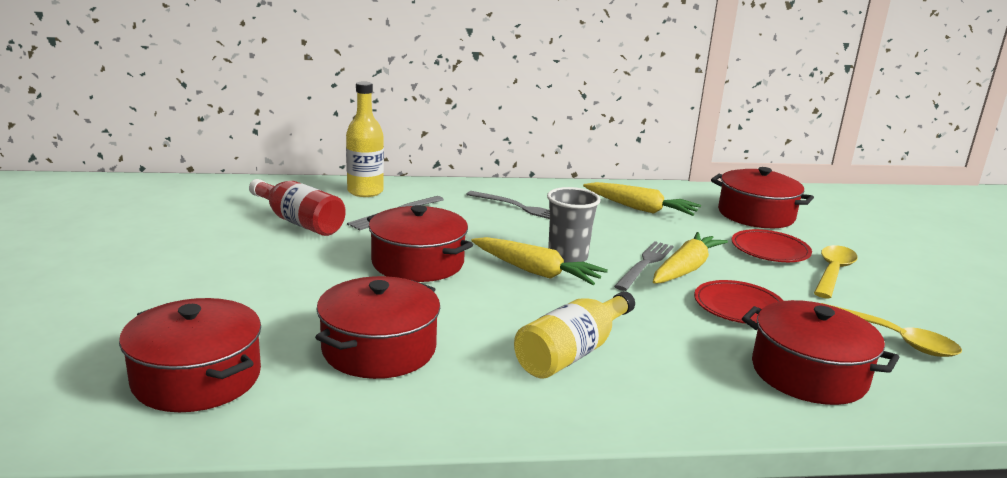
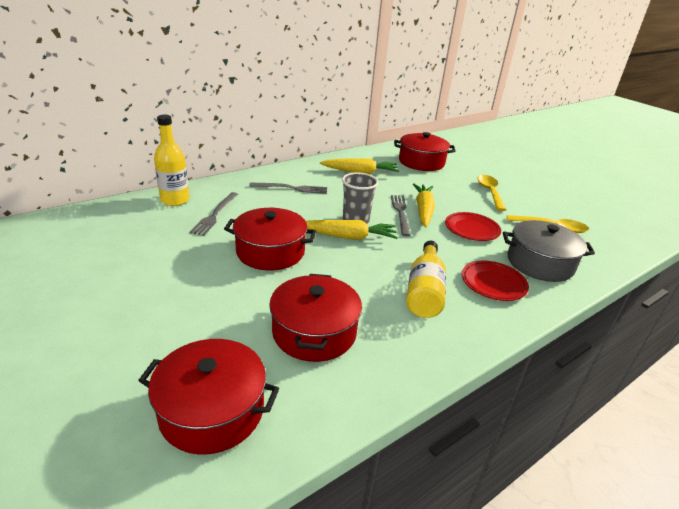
camera: 30 degrees left, 10 degrees up
(299, 222) = (151, 240): red bottle -> none
(770, 250) = (450, 185): red plate -> red plate (493, 283)
(808, 374) = (540, 263): red pot -> grey pot

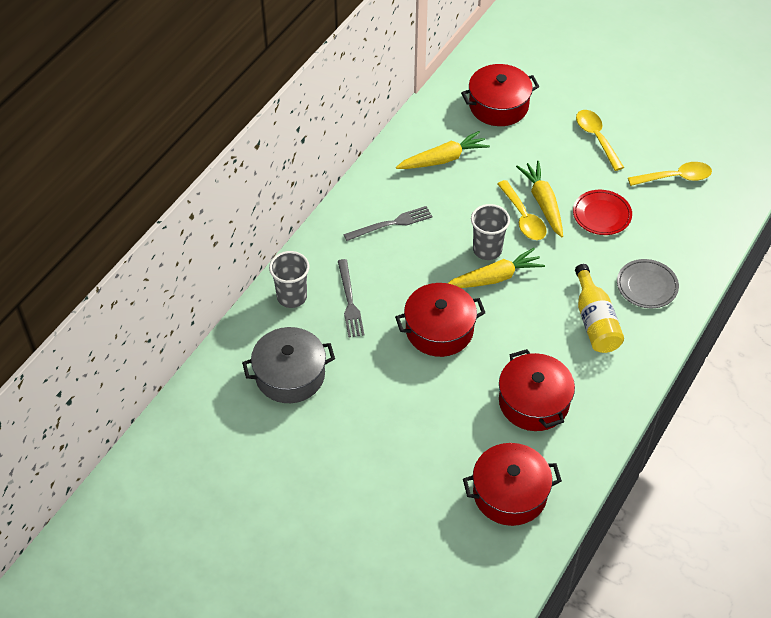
camera: 20 degrees left, 20 degrees up
(175, 200) = (292, 297): yellow bottle -> grey cup
(400, 213) = (523, 218): grey fork -> yellow spoon
(493, 283) = (647, 286): red plate -> grey plate
(540, 263) = (678, 240): grey pot -> grey pot (290, 375)

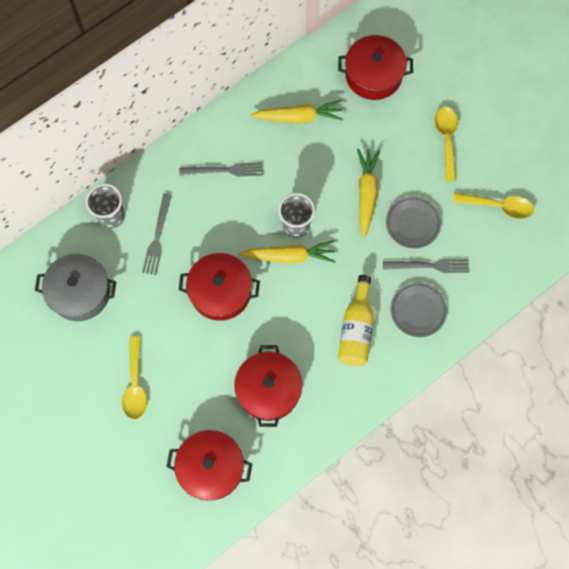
camera: 20 degrees right, 20 degrees up
(523, 218) = (342, 203): yellow spoon -> yellow spoon (135, 384)
(601, 215) = (413, 223): red plate -> grey plate
(637, 245) = (429, 265): none -> grey fork

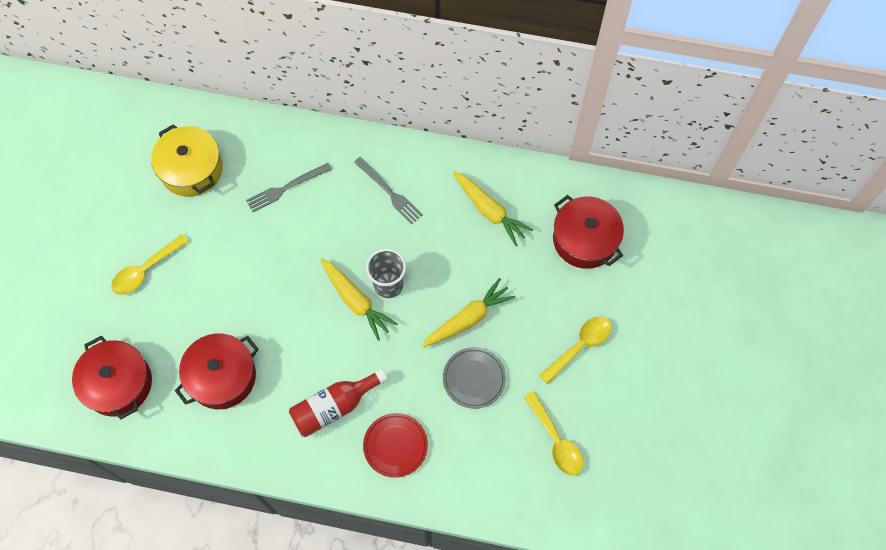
camera: 50 degrees right, 5 degrees down
(80, 292) = (191, 169): grey pot -> yellow pot
(111, 216) = (275, 141): grey cup -> none
(220, 291) = (278, 272): red pot -> none
(356, 329) = (334, 407): yellow bottle -> red bottle
(418, 310) = (395, 446): grey plate -> red plate
(429, 265) = (446, 423): grey fork -> none

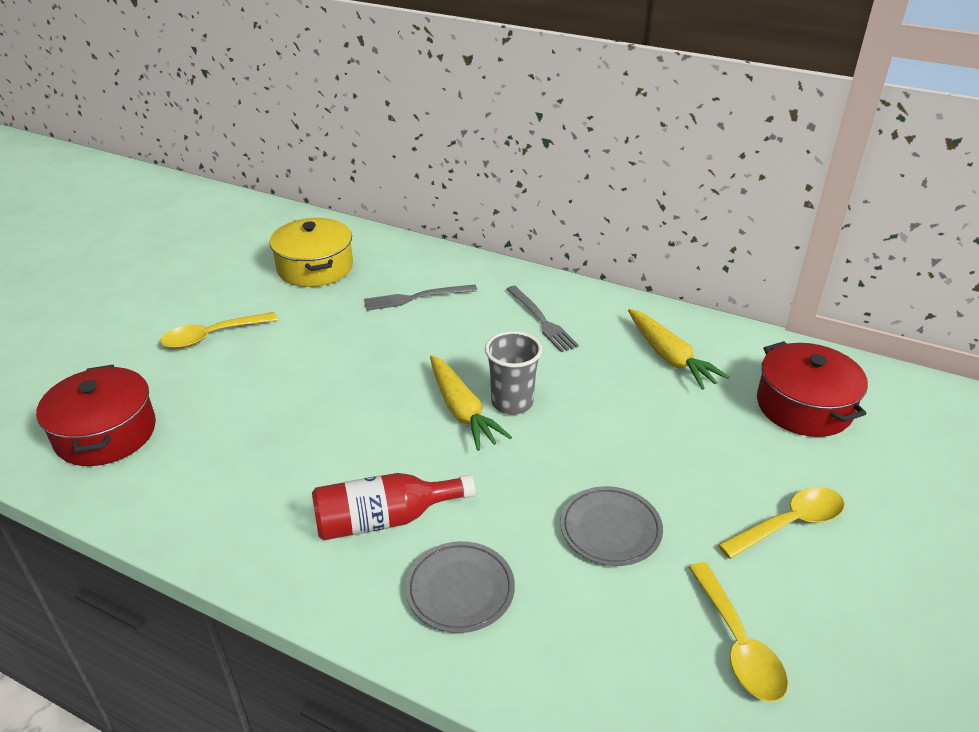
camera: 15 degrees right, 30 degrees down
(222, 376) = (244, 453): red pot -> none
(395, 446) = (460, 590): red plate -> grey plate
(468, 319) = (617, 458): yellow carrot -> none

